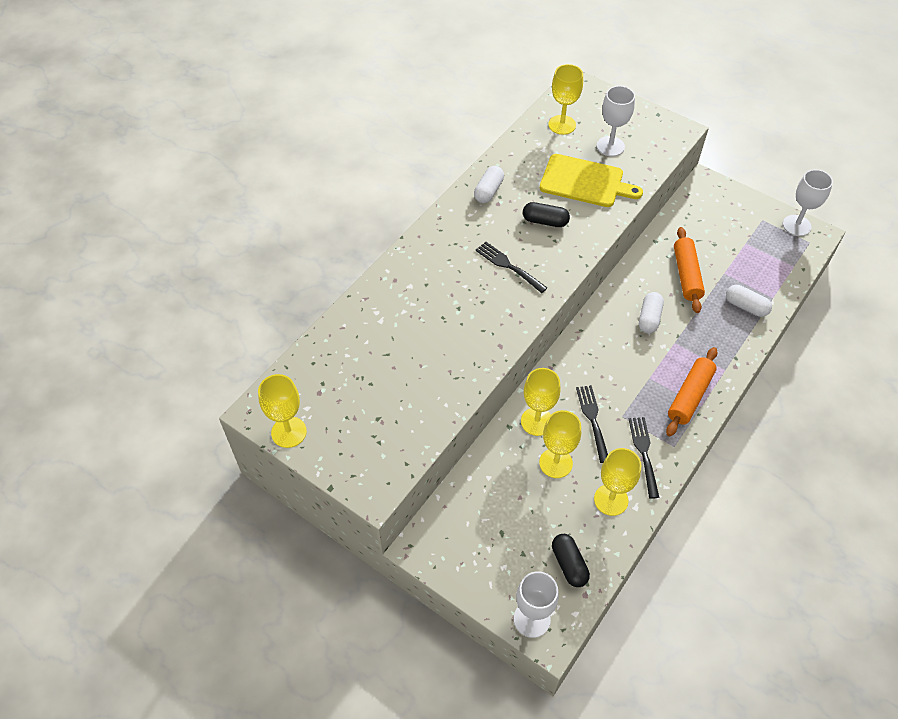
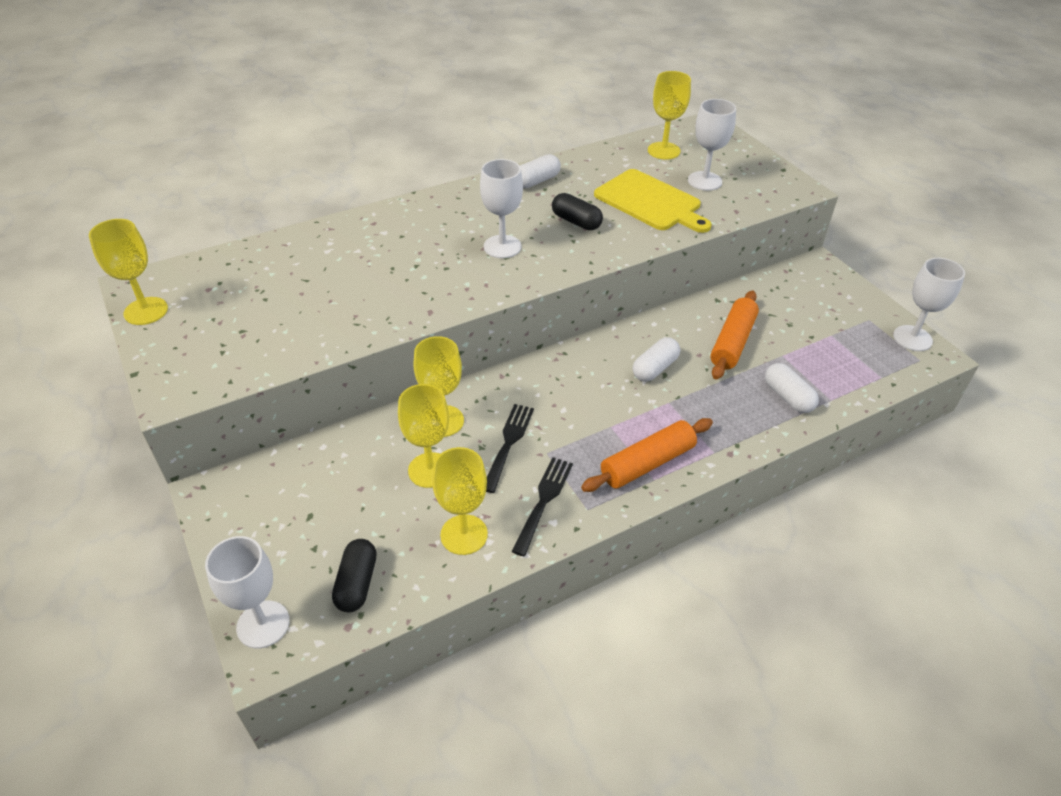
camera: 25 degrees right, 10 degrees down
(508, 266) = (502, 247): black fork -> white goblet

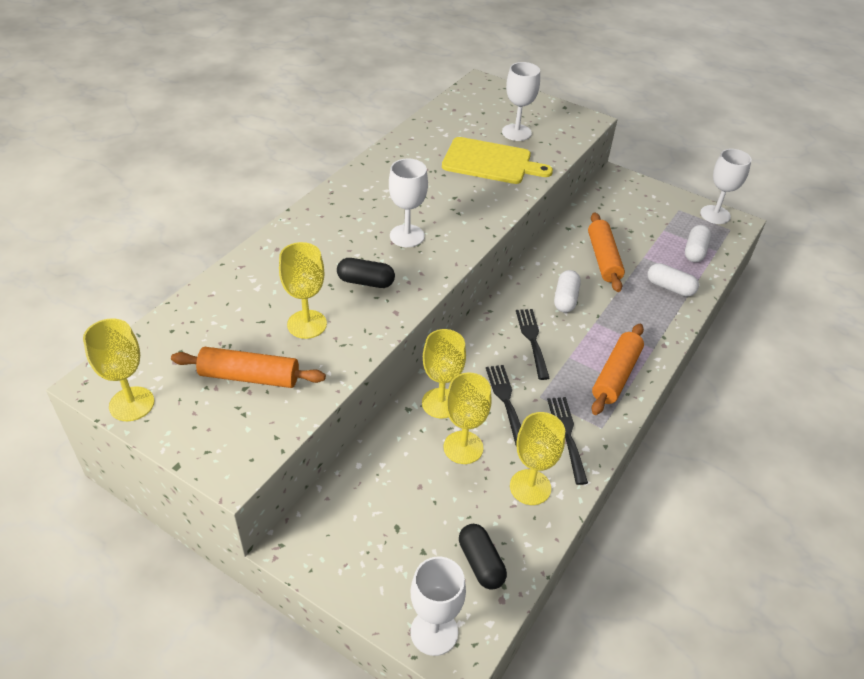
camera: 30 degrees left, 0 degrees up
(254, 323) = (249, 377): none -> orange rolling pin
(537, 181) = (386, 169): white capsule -> white capsule (695, 251)
(576, 222) = (447, 196): black capsule -> black capsule (366, 282)
(585, 396) = (532, 340): none -> black fork
(663, 151) = (465, 114): yellow goblet -> yellow goblet (307, 324)

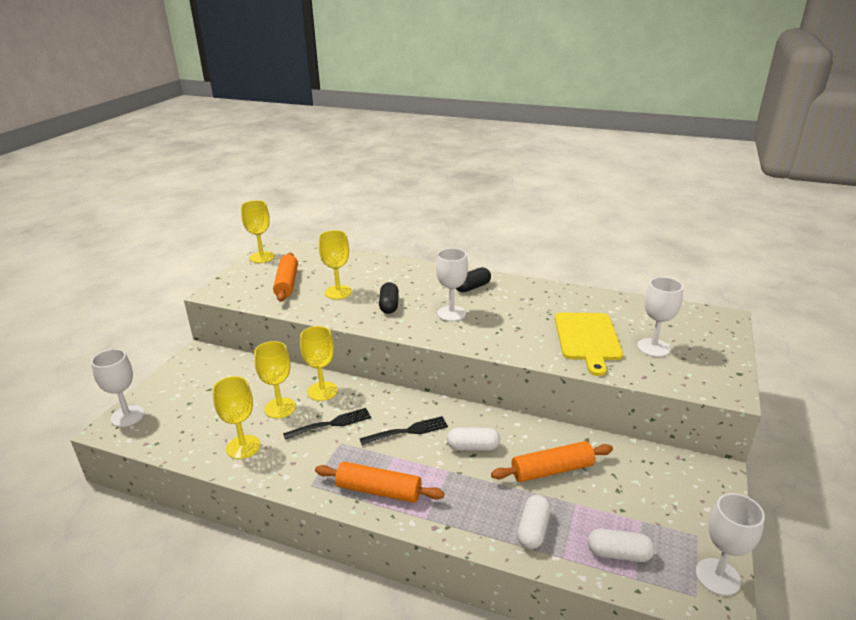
camera: 80 degrees right, 15 degrees down
(481, 563) = (176, 430): black capsule -> black capsule (472, 287)
(567, 435) = (299, 463): black fork -> none

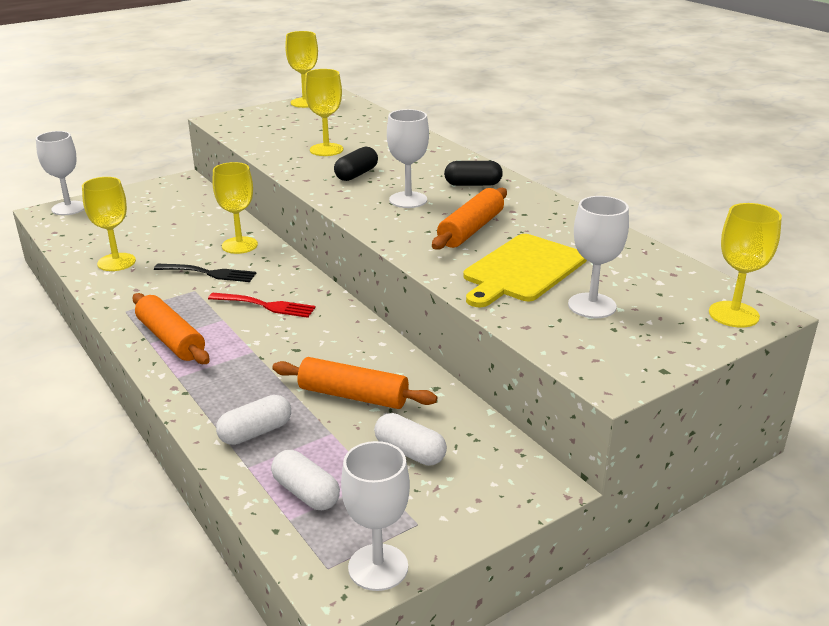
camera: 35 degrees right, 0 degrees up
(280, 408) = (186, 245): yellow goblet -> yellow goblet (733, 314)
(287, 283) = (292, 130): orange rolling pin -> orange rolling pin (471, 230)
(408, 431) = (265, 305): black fork -> red fork
(473, 447) = (305, 343): white capsule -> white capsule (410, 452)

